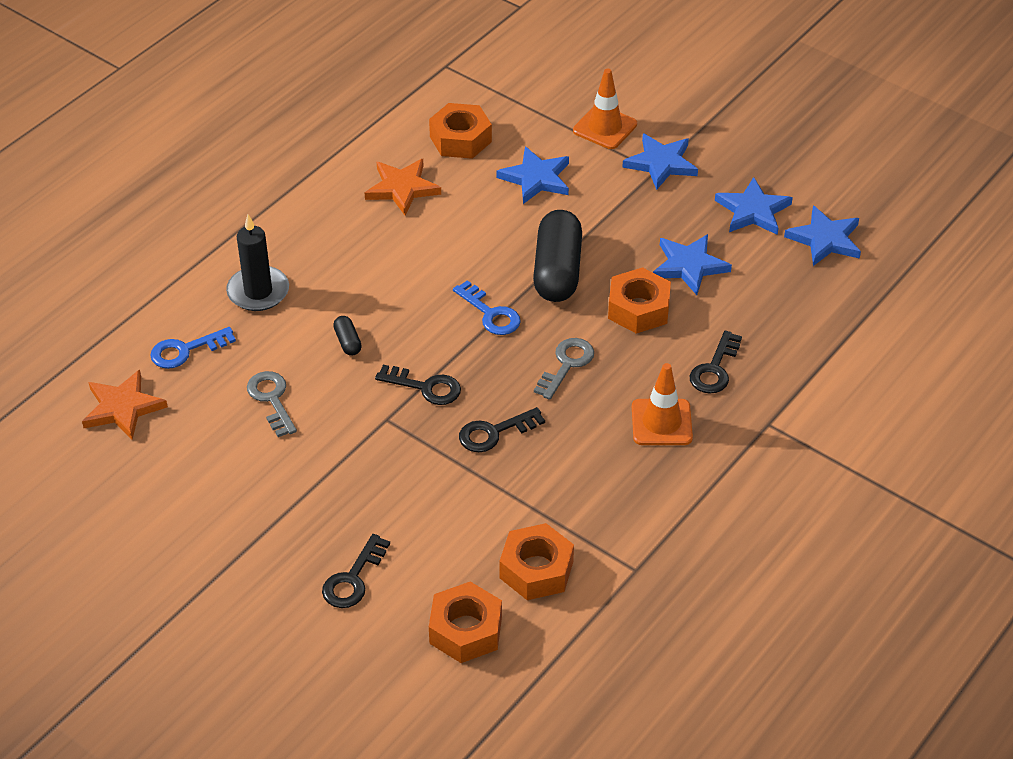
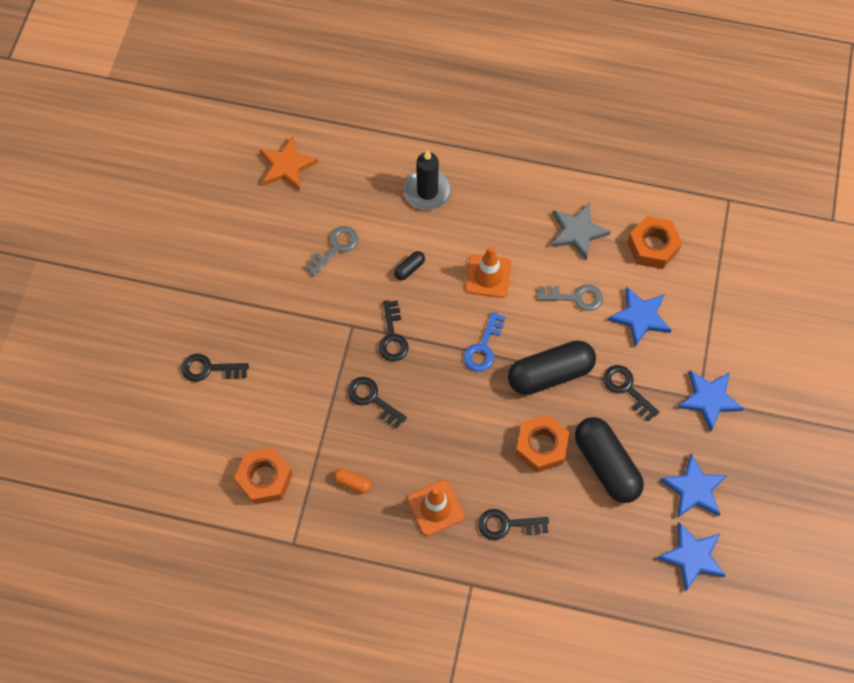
camera: 65 degrees right, 20 degrees up
(186, 350) = (353, 176): blue key -> none
(402, 188) = (577, 232): orange star -> grey star
(466, 630) = (197, 456): orange nut -> none
(566, 365) = (459, 419): grey key -> grey key (575, 297)
(589, 487) = (352, 483): none -> orange capsule
(605, 127) = (726, 341): orange traffic cone -> orange traffic cone (488, 276)
(612, 219) = (626, 389): none -> black key
(689, 266) = (606, 465): blue star -> black capsule

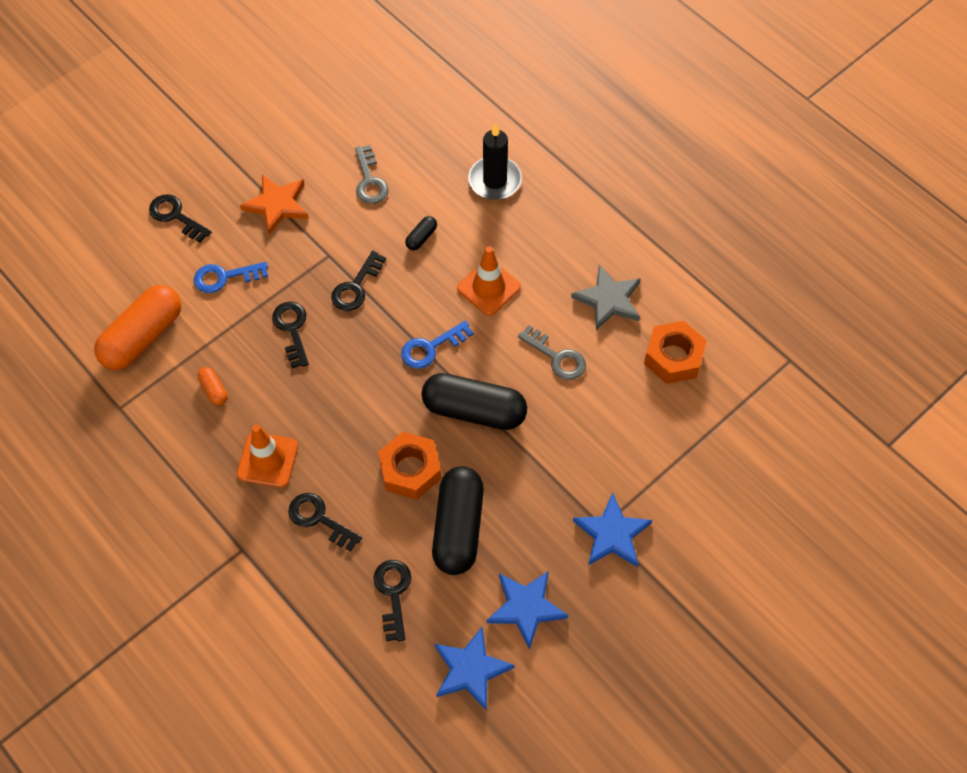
camera: 35 degrees right, 5 degrees down
(265, 478) = (143, 337): orange nut -> orange capsule
(287, 166) = (386, 87): orange star -> orange star (277, 205)
(288, 392) = (225, 277): none -> blue key
(335, 248) = (369, 180): grey key -> grey key turned 90 degrees clockwise
(409, 268) = (421, 238): black capsule -> black capsule turned 45 degrees counterclockwise
(626, 389) = (537, 471): black key -> black key (393, 594)
(640, 317) = (606, 414): blue star -> none

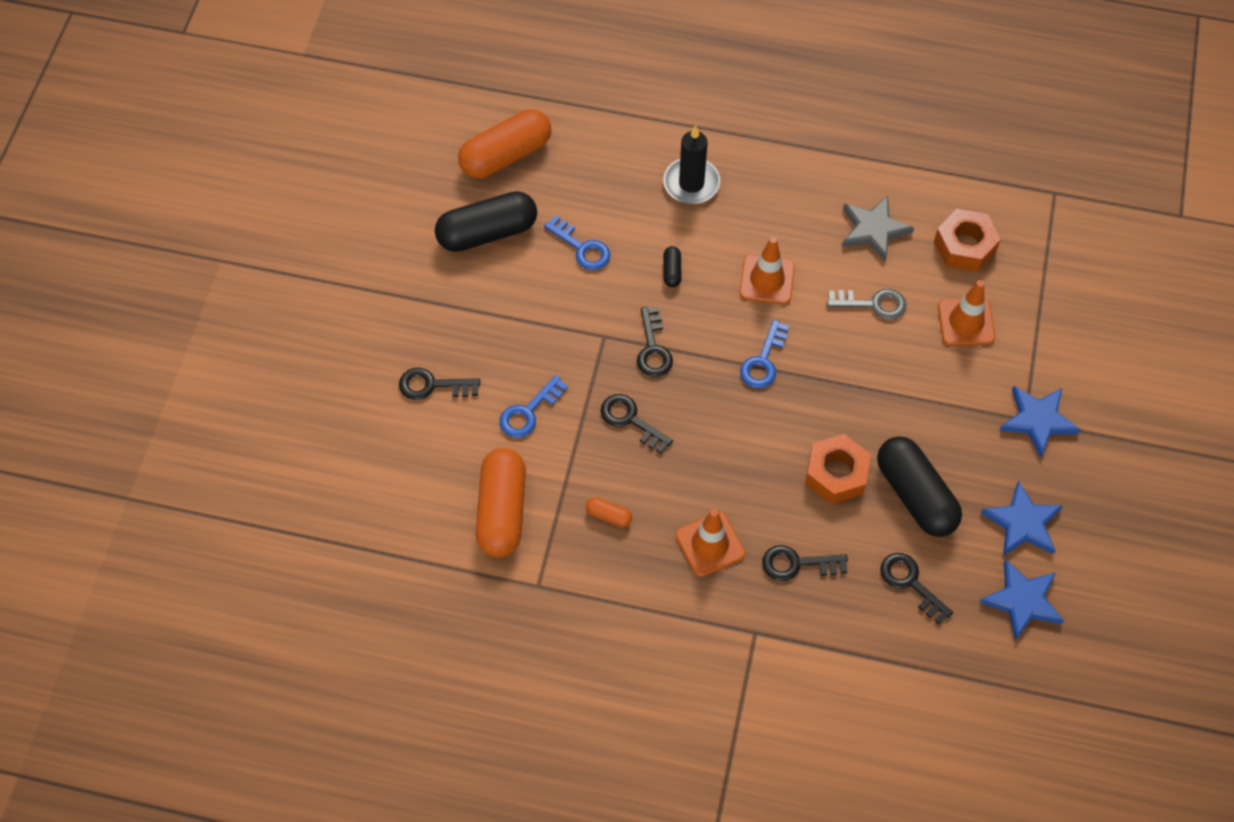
camera: 35 degrees left, 0 degrees up
(277, 205) = (517, 319): orange star -> none
(369, 180) = (581, 248): grey key -> blue key
(374, 81) = (506, 155): none -> orange capsule
(474, 410) = (844, 391): black capsule -> black capsule (487, 232)
(621, 418) = (966, 322): none -> orange traffic cone

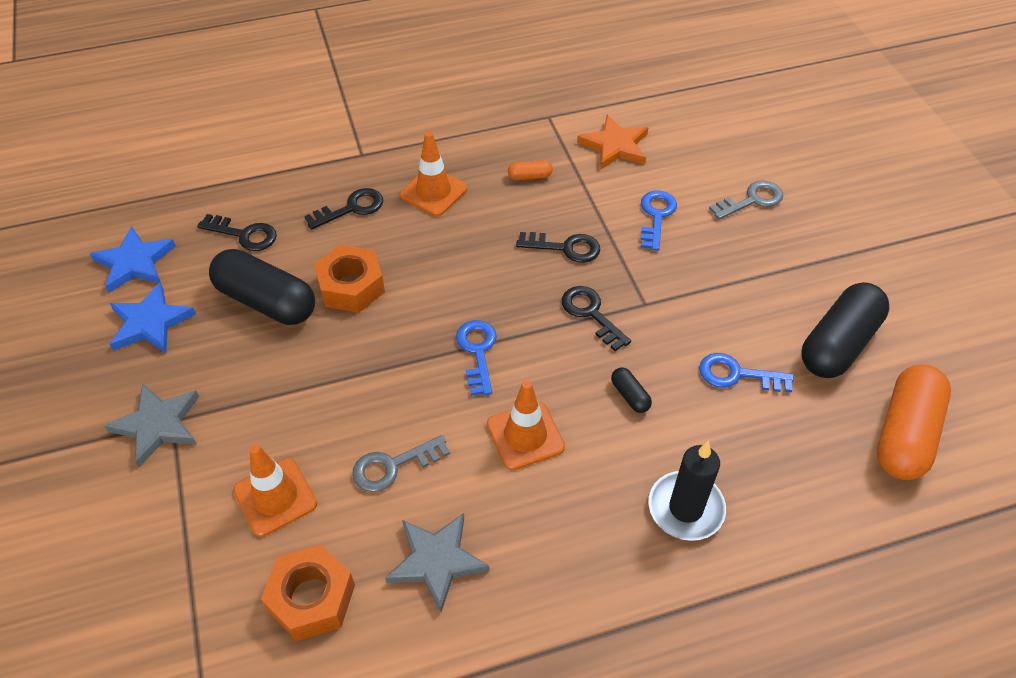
camera: 150 degrees right, 10 degrees down
(432, 385) = (751, 200): black key -> grey key
(502, 511) = (615, 146): orange capsule -> orange star
(1038, 420) = (158, 425): blue star -> grey star

